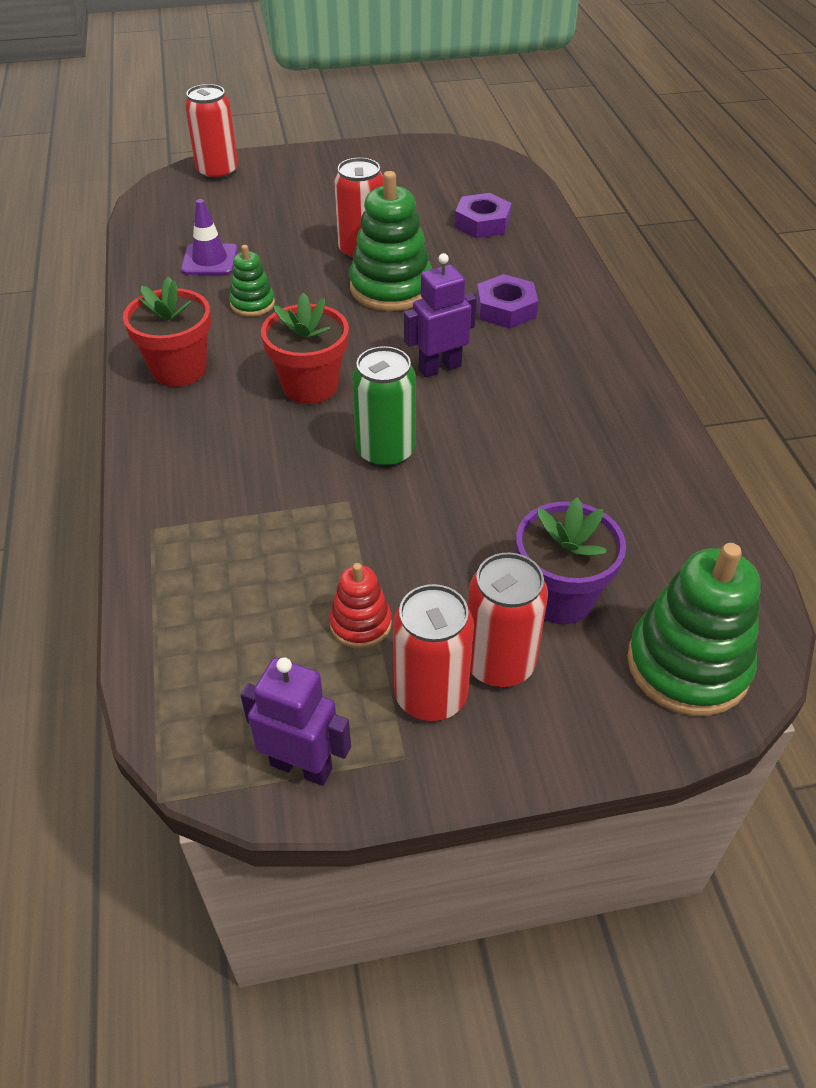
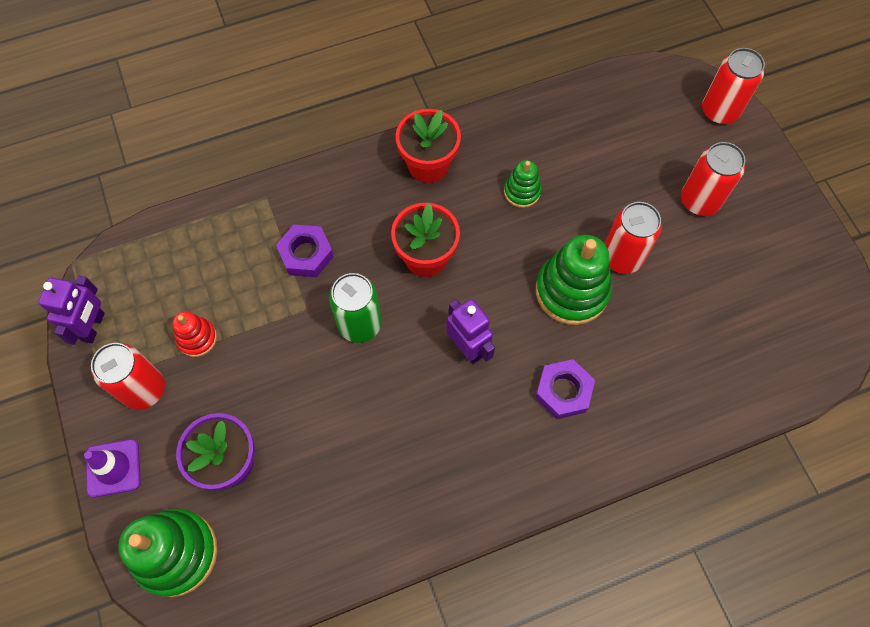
camera: 80 degrees right, 20 degrees up
(210, 260) = (575, 145): purple traffic cone -> purple traffic cone (113, 468)
(482, 223) = (703, 354): purple nut -> purple nut (306, 254)
(499, 663) = (170, 428): red can -> red can (699, 201)

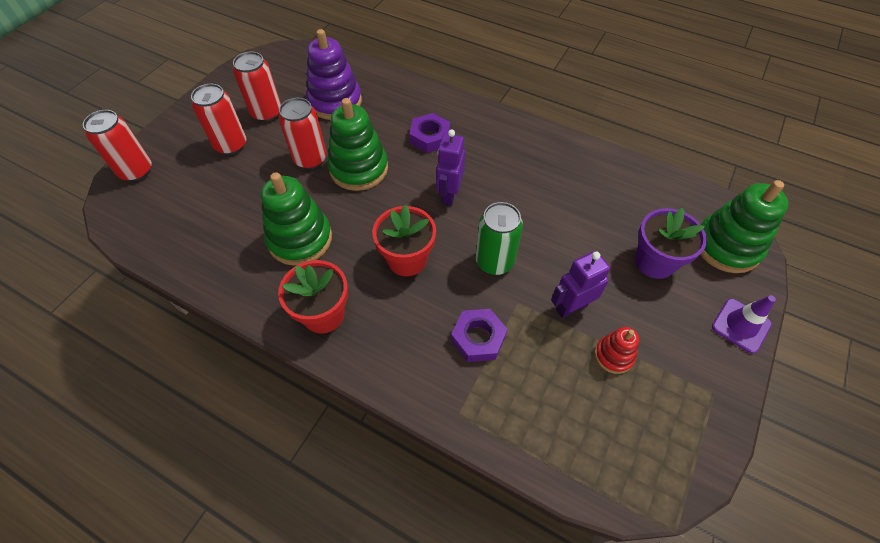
camera: 130 degrees left, 10 degrees down
(93, 327) = (693, 444): purple robot -> purple robot (571, 307)
(144, 389) = (682, 356): red can -> red can (267, 113)
(522, 192) = (300, 239): green stacking toy -> green stacking toy, size x1.89
(700, 335) = (335, 102): none -> purple stacking toy

